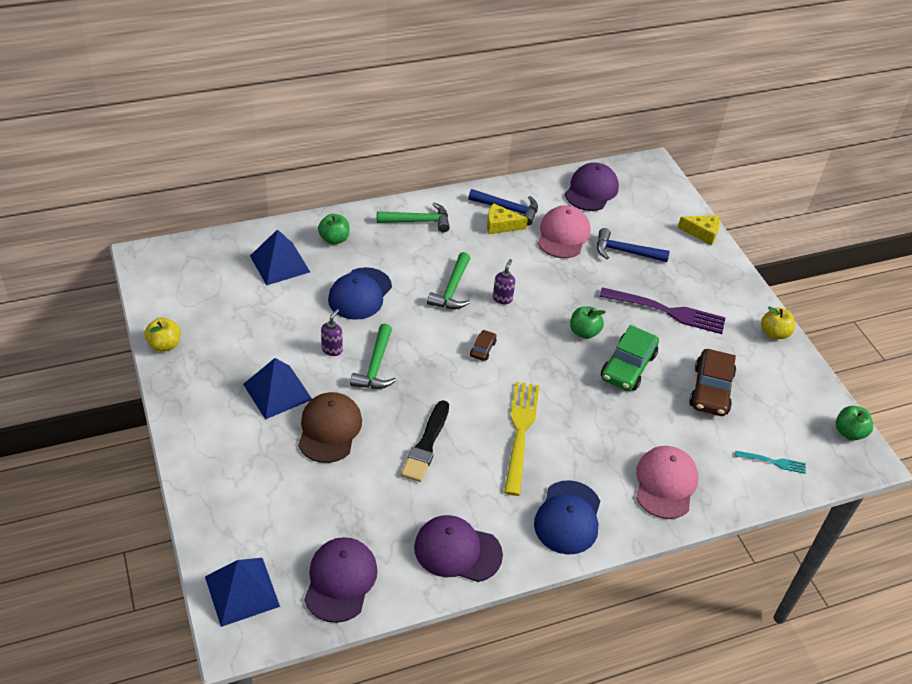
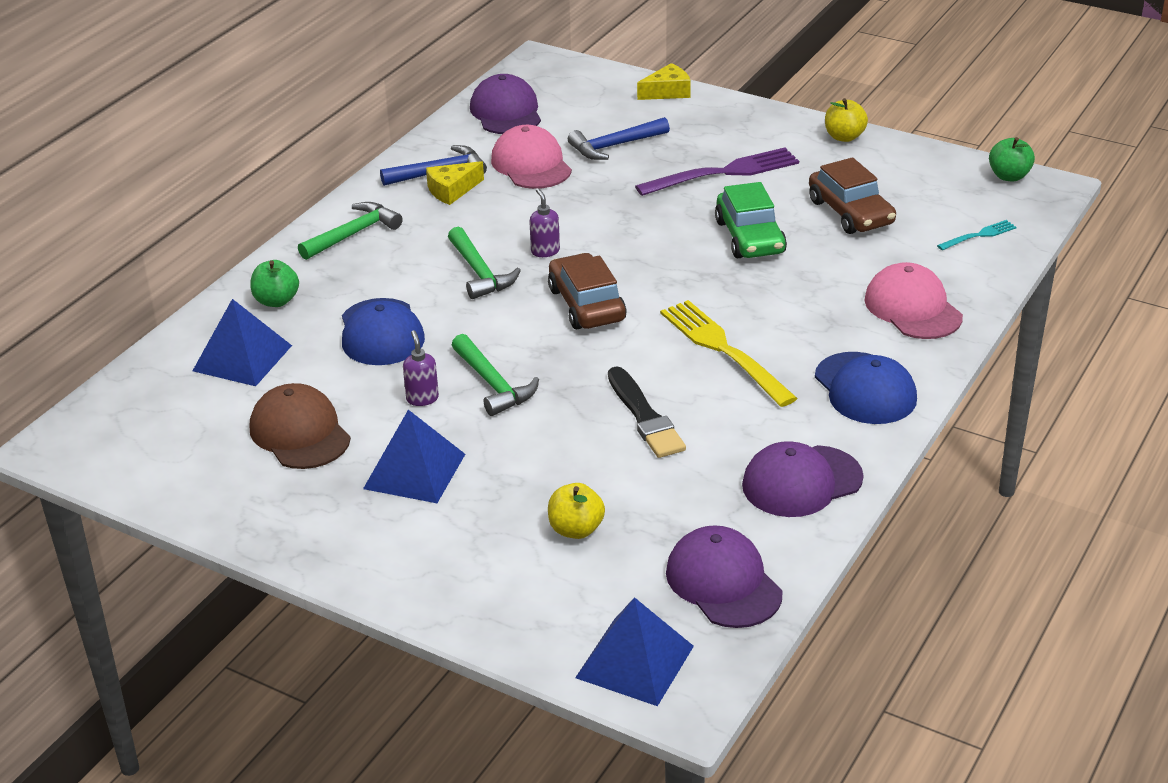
camera: 35 degrees left, 10 degrees down
(164, 345) = (209, 511): yellow apple -> yellow apple (576, 529)
(329, 429) = (523, 467): brown cap -> brown cap (300, 433)
(483, 349) = (586, 304): brown car -> brown car, size x2.09
(584, 332) = (668, 233): green apple -> none

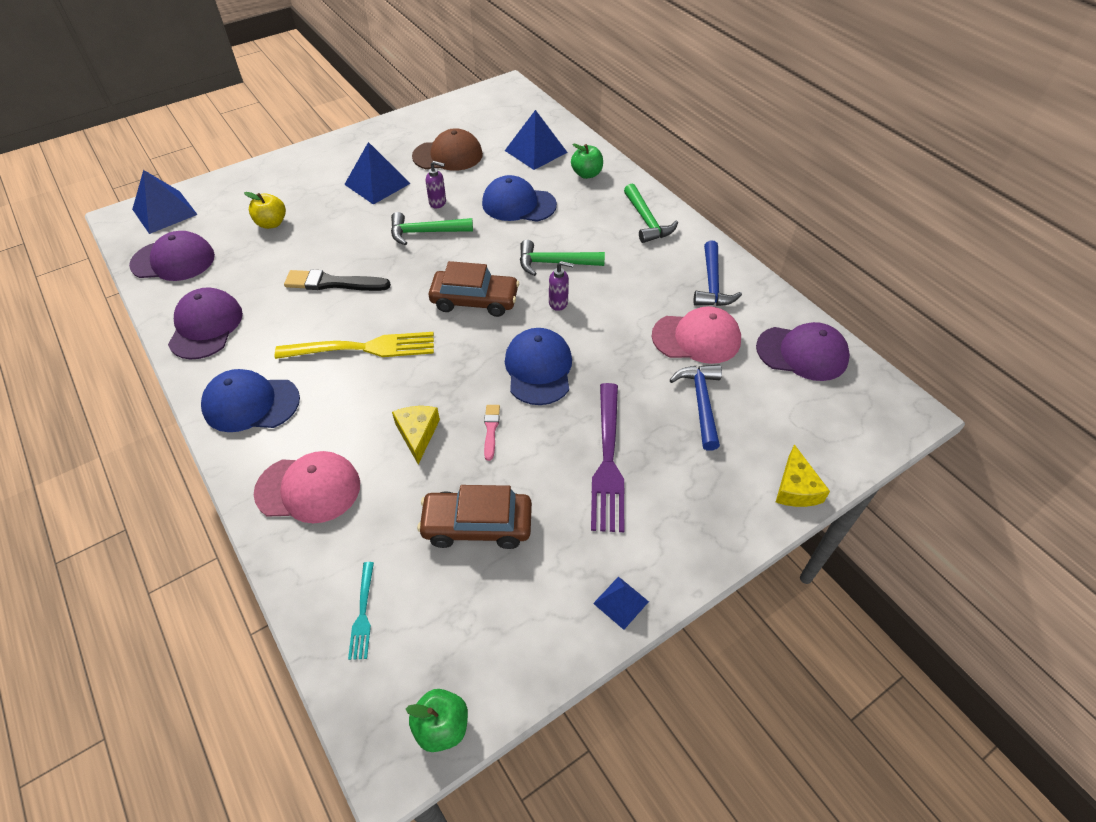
camera: 115 degrees right, 15 degrees up
(452, 190) = (680, 282): yellow cheese -> yellow cheese (417, 434)
(651, 235) = (538, 369): none -> blue cap
(750, 237) = (491, 430): green car -> pink brush
(844, 137) = (621, 602): yellow apple -> blue pyramid

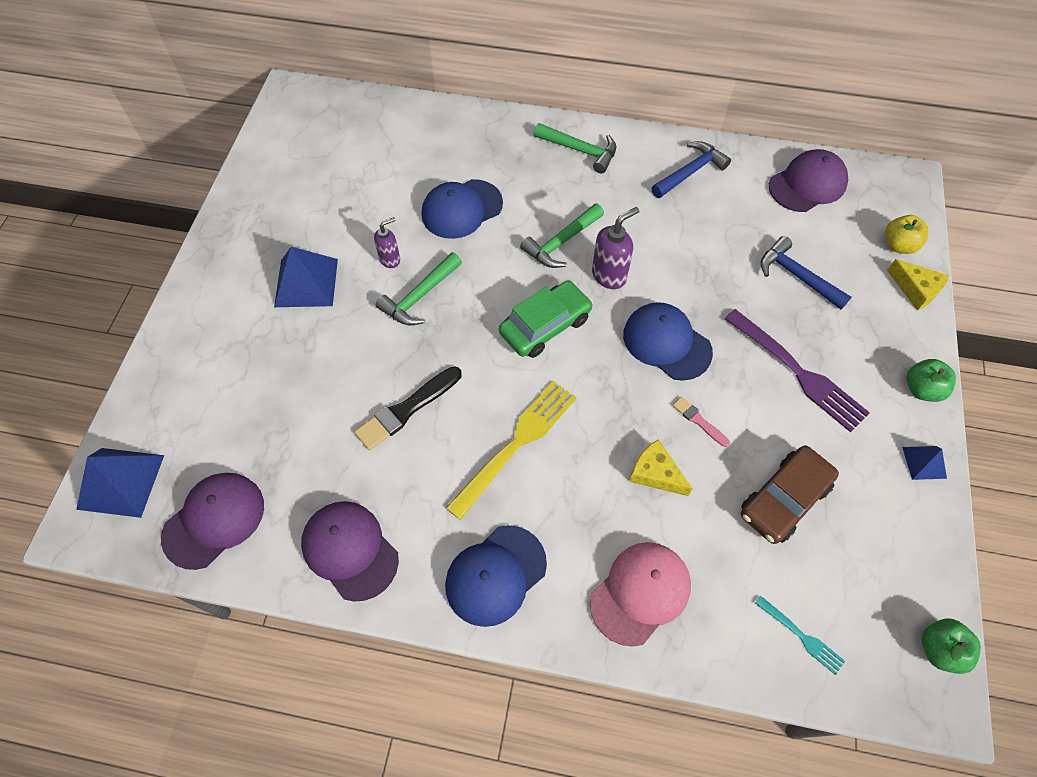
camera: 45 degrees left, 10 degrees up
(271, 223) = (260, 402): yellow apple -> yellow apple (898, 245)
(448, 155) = (333, 205): brown cap -> none
(475, 300) = (545, 326): brown car -> green car
(536, 151) = (407, 145): blue pyramid -> none
(559, 303) = (609, 275): purple soap dispenser -> purple soap dispenser, size x1.56
(586, 174) = (479, 139): green apple -> green apple (921, 389)
(696, 338) = (734, 227): pink cap -> none
(712, 284) = (690, 172): blue hammer -> blue hammer turned 90 degrees counterclockwise

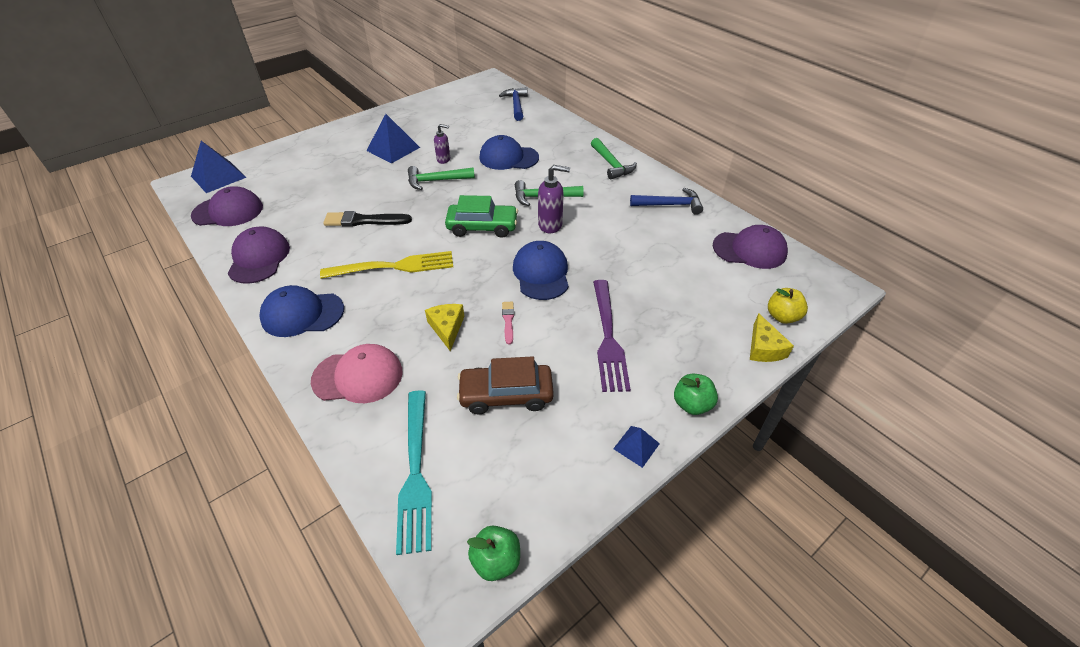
camera: 40 degrees right, 15 degrees down
(797, 276) = (676, 290): blue hammer -> blue hammer (516, 105)
(801, 636) = (415, 472): turquoise fork -> turquoise fork, size x2.01

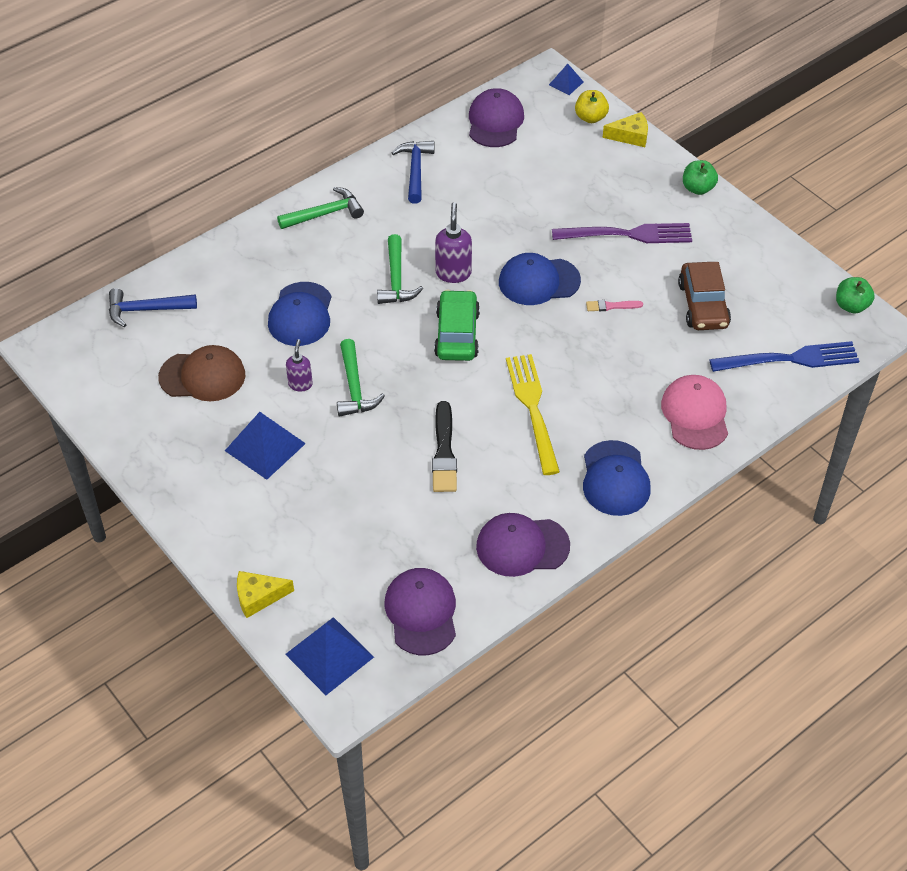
camera: 90 degrees left, 5 degrees up
(415, 472) = (790, 359): turquoise fork -> blue fork
(447, 328) = (625, 353): yellow cheese -> yellow cheese (258, 597)
(458, 125) = (202, 376): none -> brown cap
(636, 446) = (743, 225): blue pyramid -> blue pyramid (566, 83)

